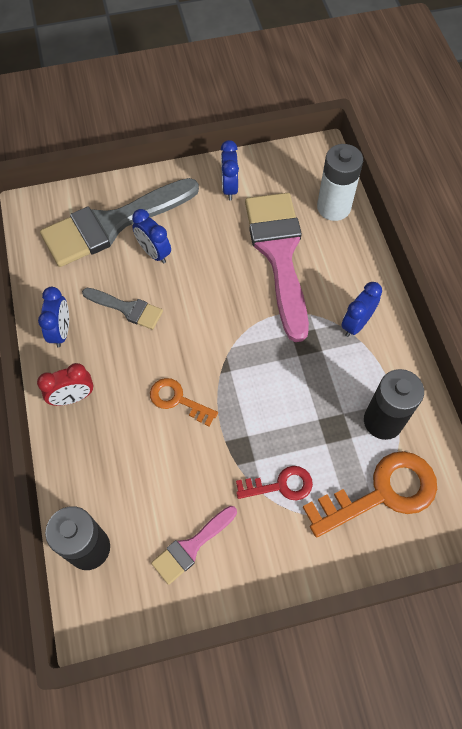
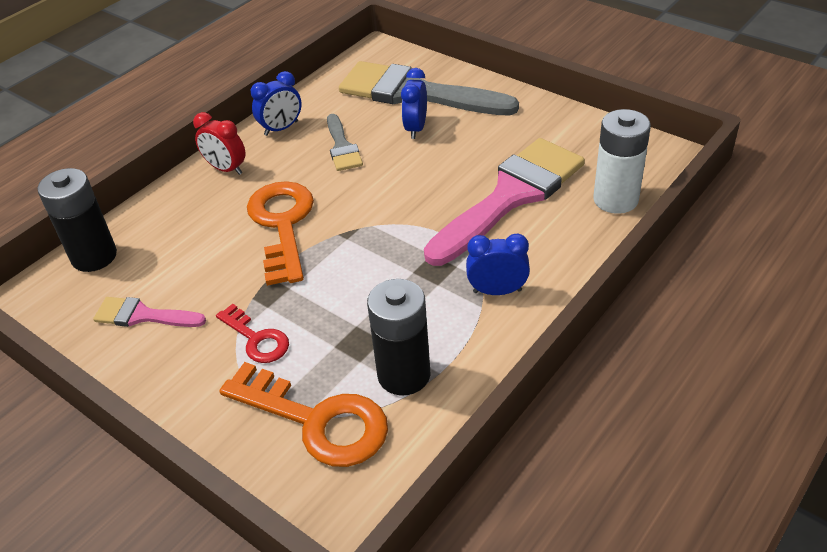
camera: 55 degrees right, 20 degrees down
(178, 400) = (282, 225): orange key -> orange key, size x1.80
(229, 188) = (542, 128): blue clock -> none

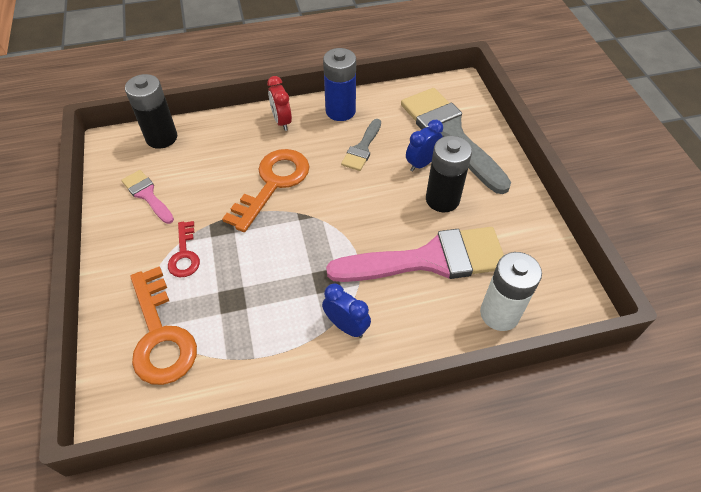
camera: 35 degrees right, 10 degrees up
(281, 128) = (340, 111): blue clock -> blue battery
(404, 375) = (233, 343): black battery -> black battery (442, 199)

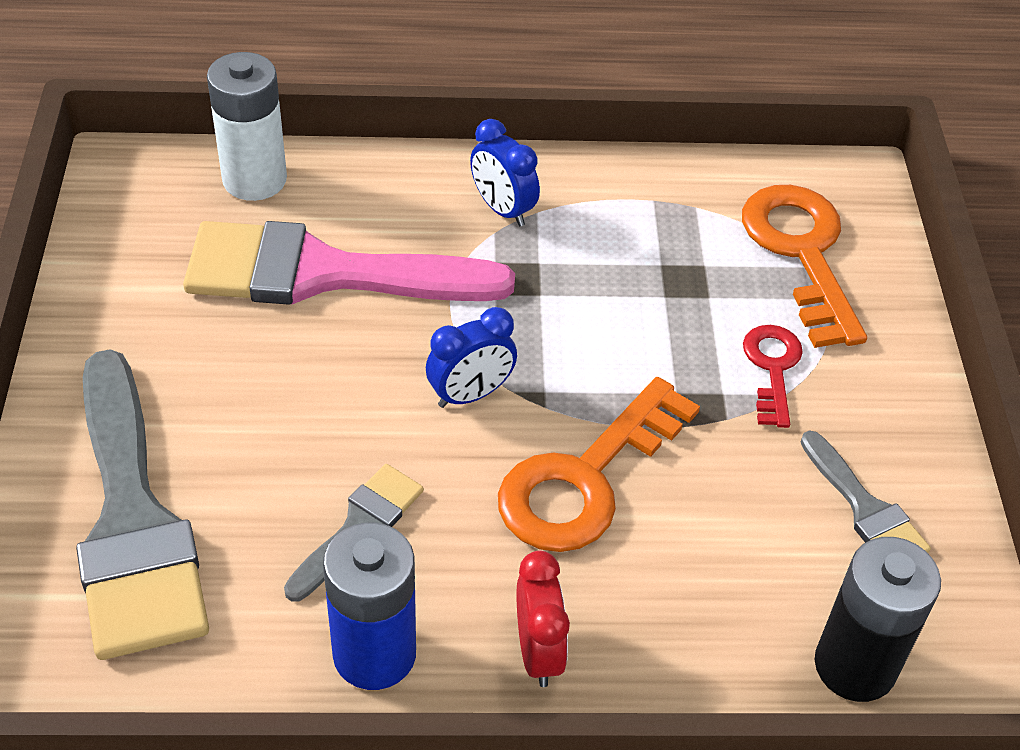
camera: 170 degrees left, 5 degrees down
(147, 195) = (865, 508): pink brush -> grey brush
(422, 163) = (240, 459): blue clock -> blue clock (470, 394)
(442, 199) = (241, 372): black battery -> none

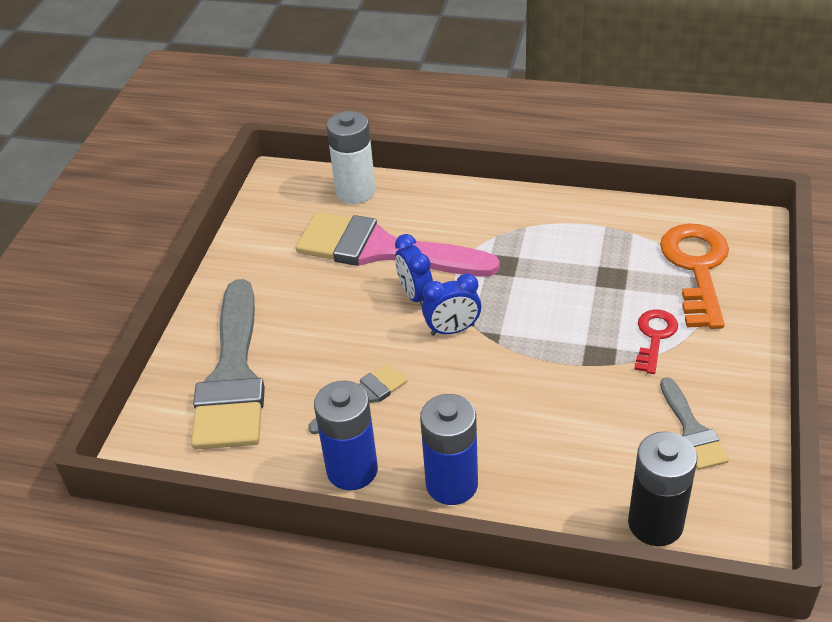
camera: 20 degrees right, 5 degrees down
(502, 209) = (504, 223): blue clock -> blue clock (415, 296)
(538, 652) = (452, 484): red clock -> blue battery
(585, 479) = (511, 388): orange key -> none

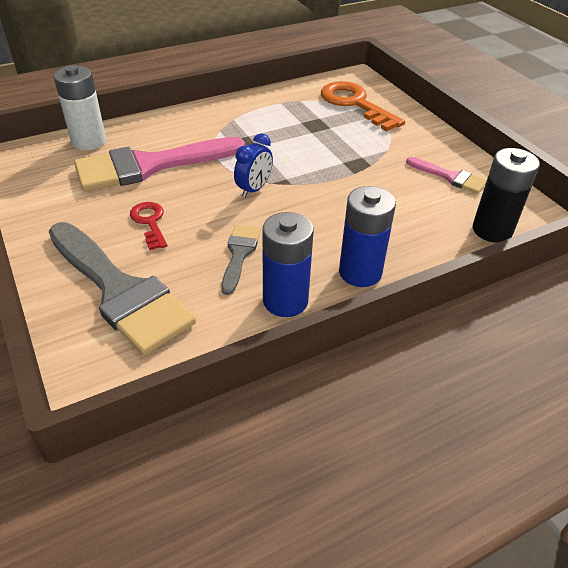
camera: 45 degrees left, 0 degrees up
(415, 296) = (205, 181): blue clock -> none
(654, 337) = (375, 143): red key -> red key (150, 222)
(692, 430) = (450, 177): grey brush -> pink brush

